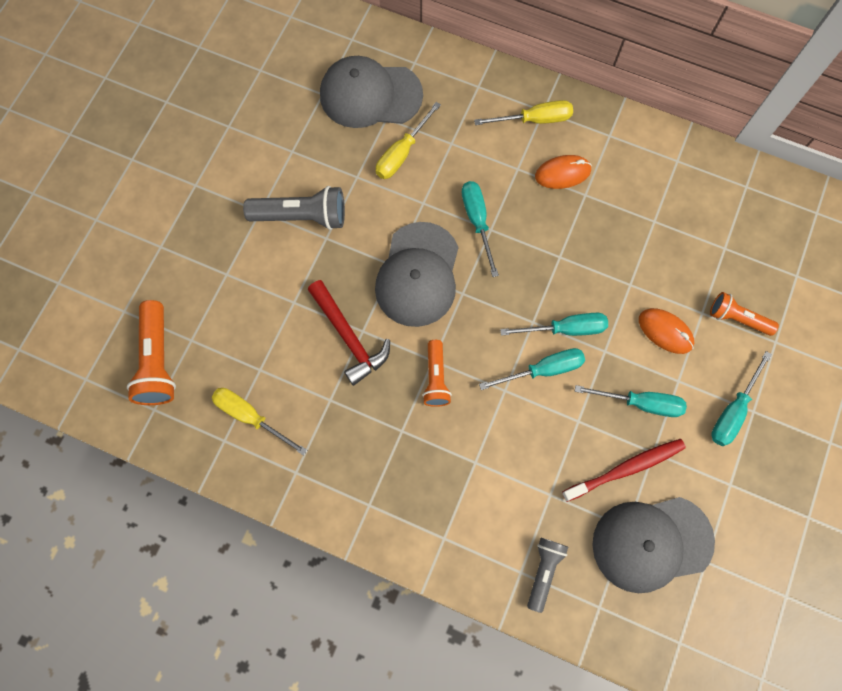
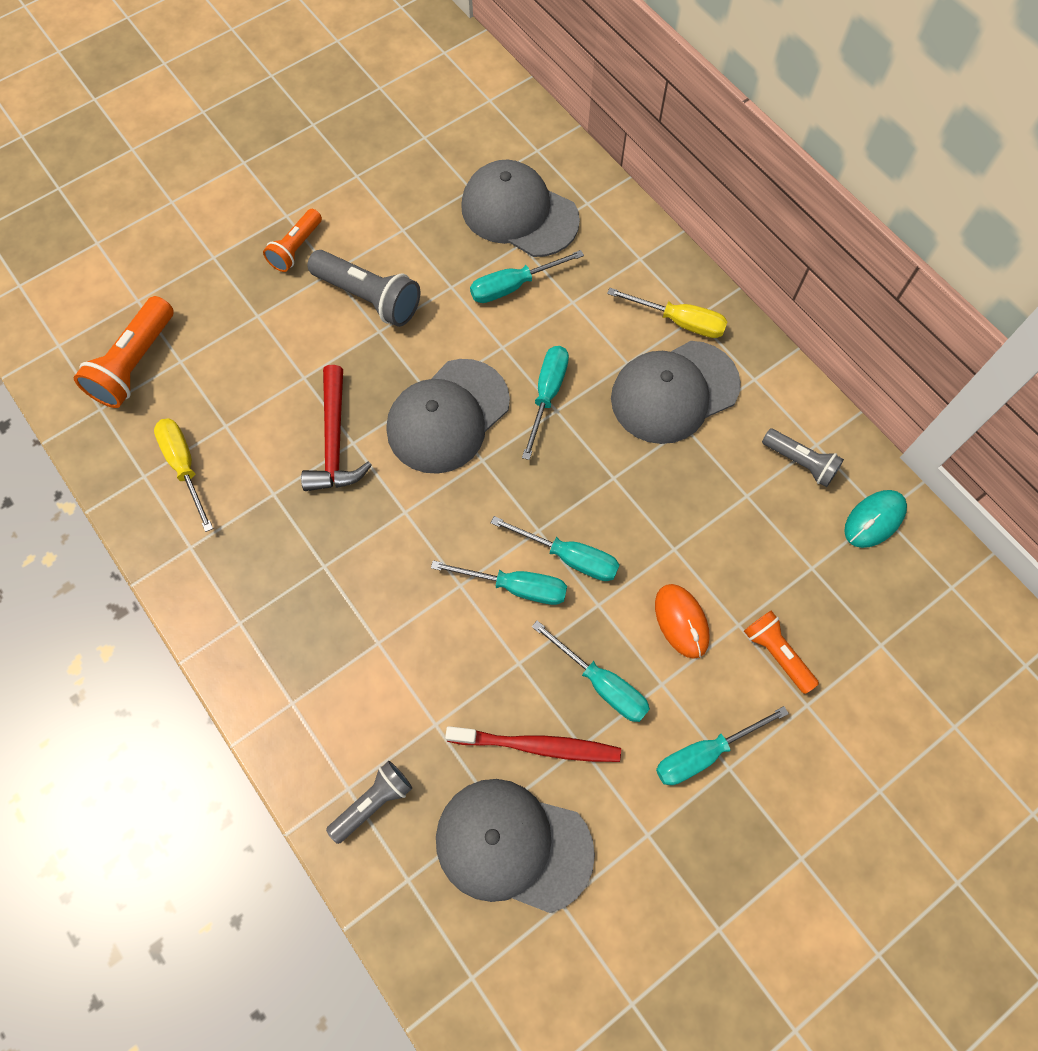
camera: 30 degrees right, 5 degrees down
(402, 153) = (513, 286): yellow screwdriver -> turquoise screwdriver
(436, 378) = (395, 532): orange flashlight -> orange flashlight (296, 248)
(562, 173) = (674, 392): orange mouse -> grey cap
(674, 179) = (800, 462): none -> grey flashlight
(744, 193) = (874, 520): none -> turquoise mouse

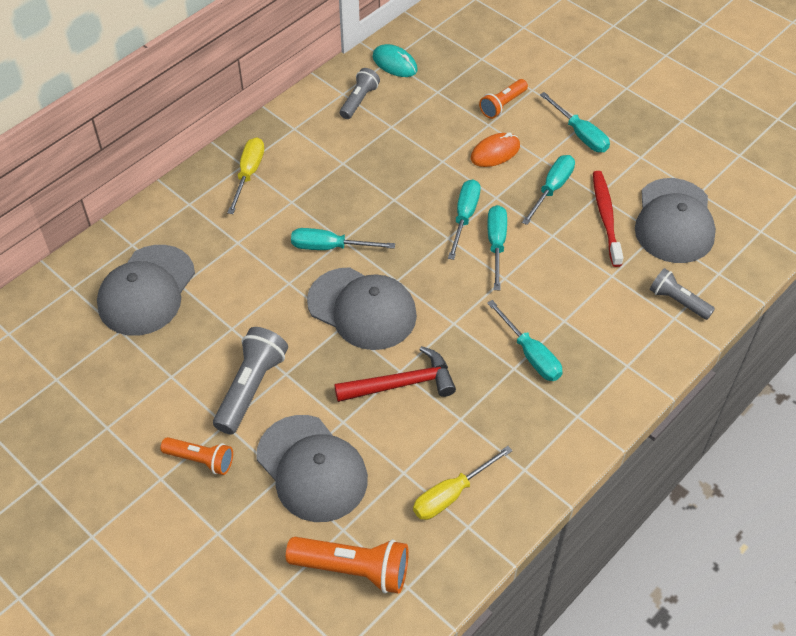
camera: 100 degrees left, 15 degrees down
(513, 286) = (226, 284): turquoise screwdriver -> turquoise screwdriver (530, 354)
(674, 392) = (314, 171): grey cap -> grey cap (312, 468)

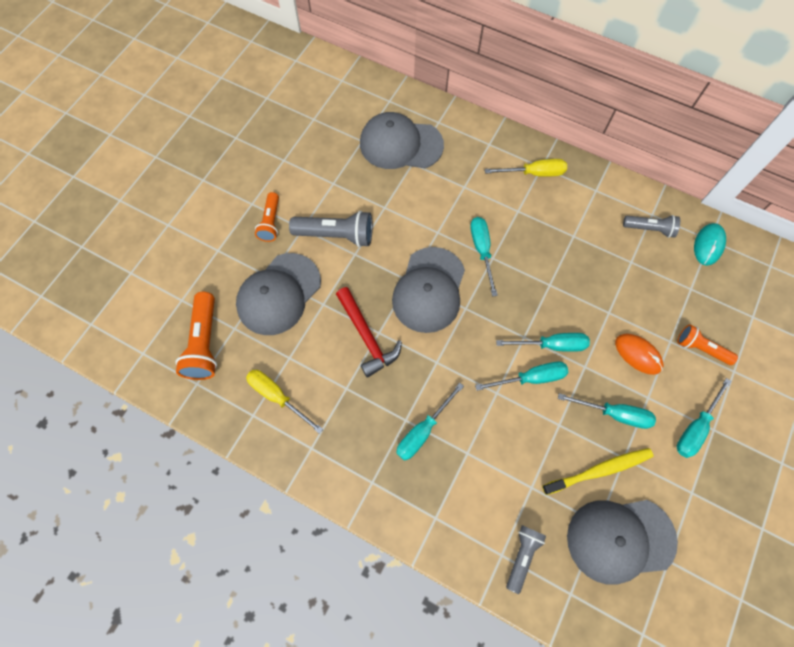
camera: 75 degrees right, 15 degrees up
(606, 217) = (599, 470): red toothbrush -> yellow toothbrush

